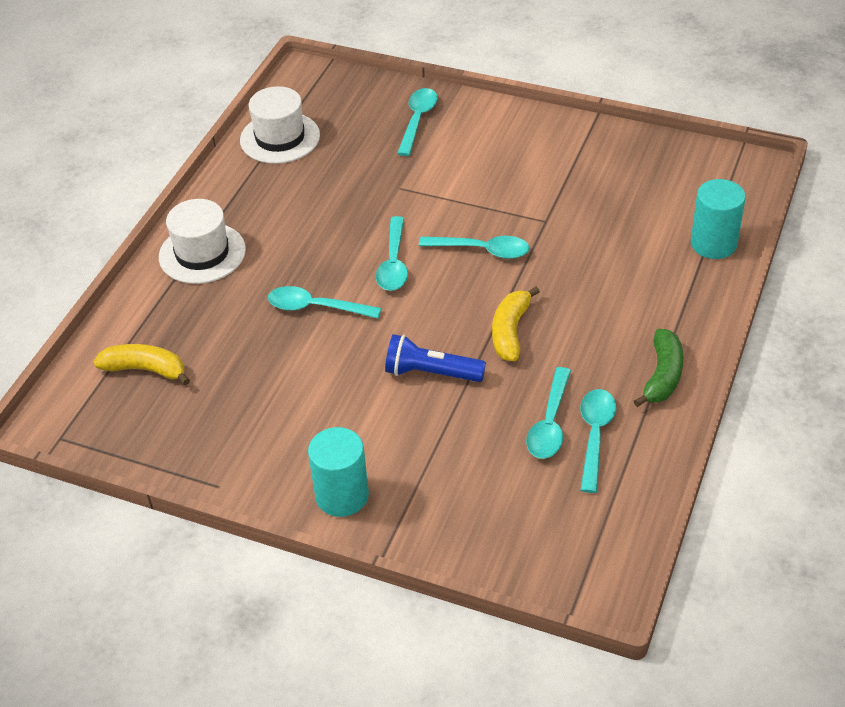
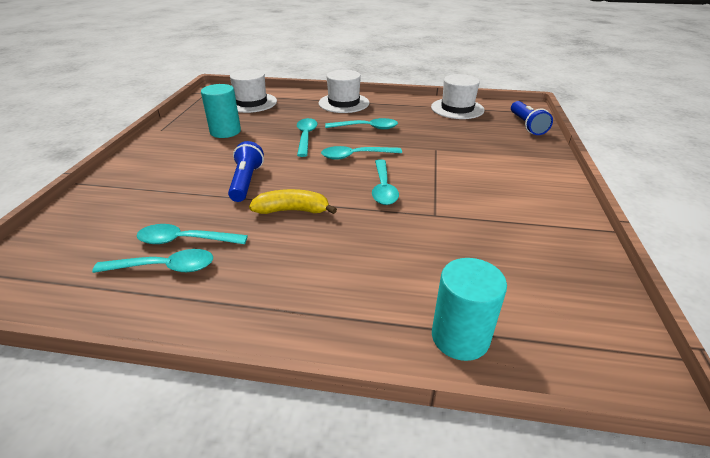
camera: 75 degrees right, 10 degrees down
(146, 369) = (251, 103): yellow banana -> white hat
(342, 495) = (139, 164): turquoise cylinder -> turquoise cylinder (225, 132)
(361, 92) = (527, 125): none -> blue flashlight
(417, 120) = (515, 147): turquoise spoon -> turquoise spoon (366, 128)
(662, 376) = (238, 308): green banana -> none

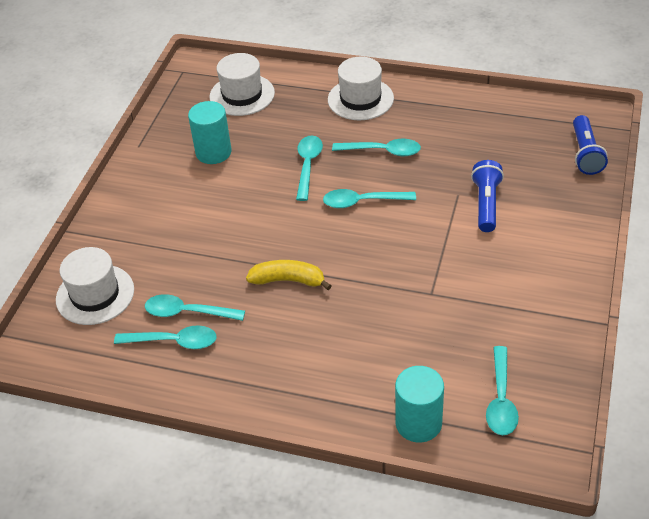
camera: 10 degrees right, 10 degrees up
(246, 181) = (241, 237): blue flashlight -> blue flashlight (486, 204)
(383, 188) = (385, 254): turquoise spoon -> turquoise spoon (501, 399)
(457, 108) = (506, 116): white hat -> white hat (95, 294)

